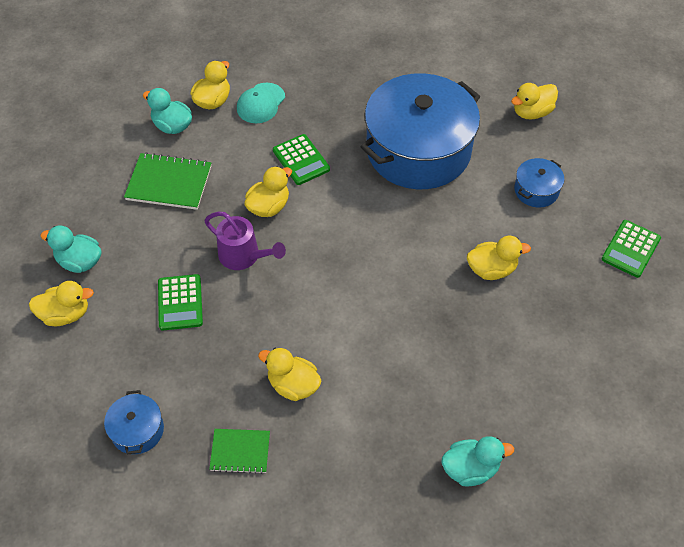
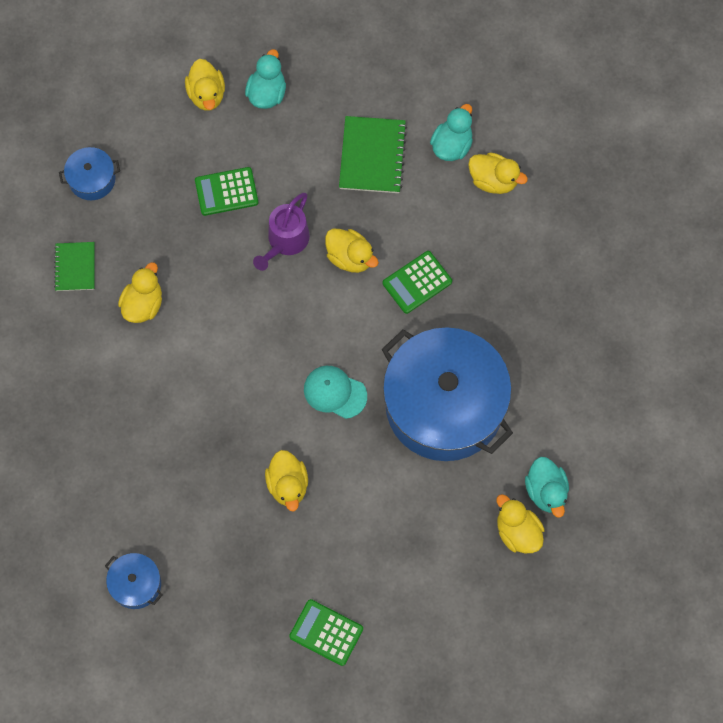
camera: 85 degrees right, 15 degrees up
(261, 103) = (496, 231): turquoise cap -> turquoise cap (335, 392)
(470, 469) = (66, 466): turquoise duck -> turquoise duck (546, 491)
(536, 190) = (399, 534): blue pot -> blue pot (136, 584)

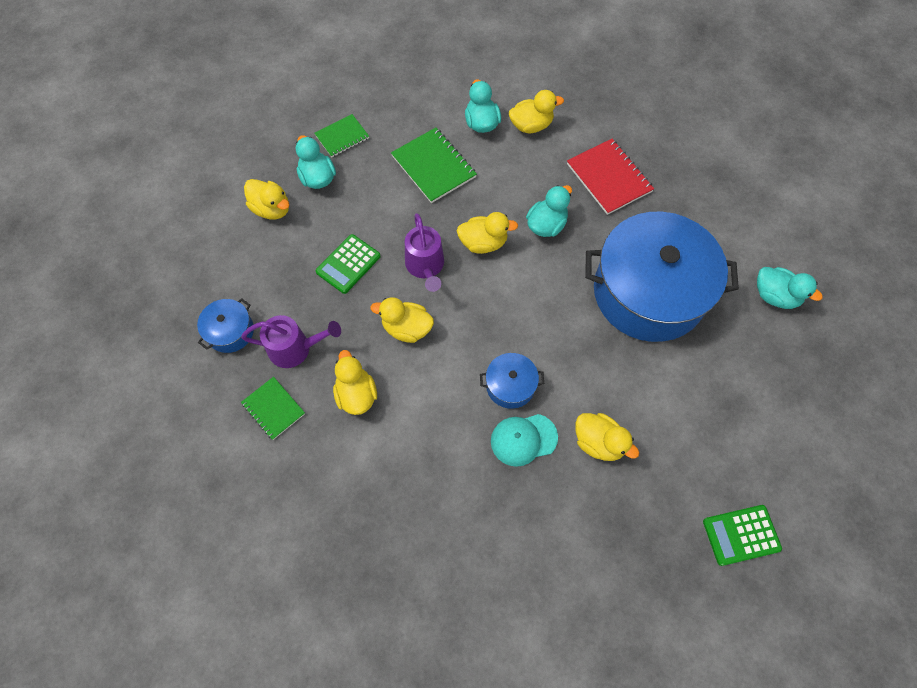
camera: 40 degrees left, 5 degrees down
(129, 232) = (295, 348): none -> purple watering can
(136, 584) = (559, 633): blue pot -> blue pot (510, 385)
(320, 68) = (342, 137): none -> green notebook
(335, 392) = (565, 344): turquoise cap -> turquoise cap (523, 439)
(417, 282) = (546, 225): green calculator -> turquoise duck
(513, 282) = (609, 178): none -> red notebook
(517, 532) = (787, 339): yellow duck -> yellow duck (407, 328)

